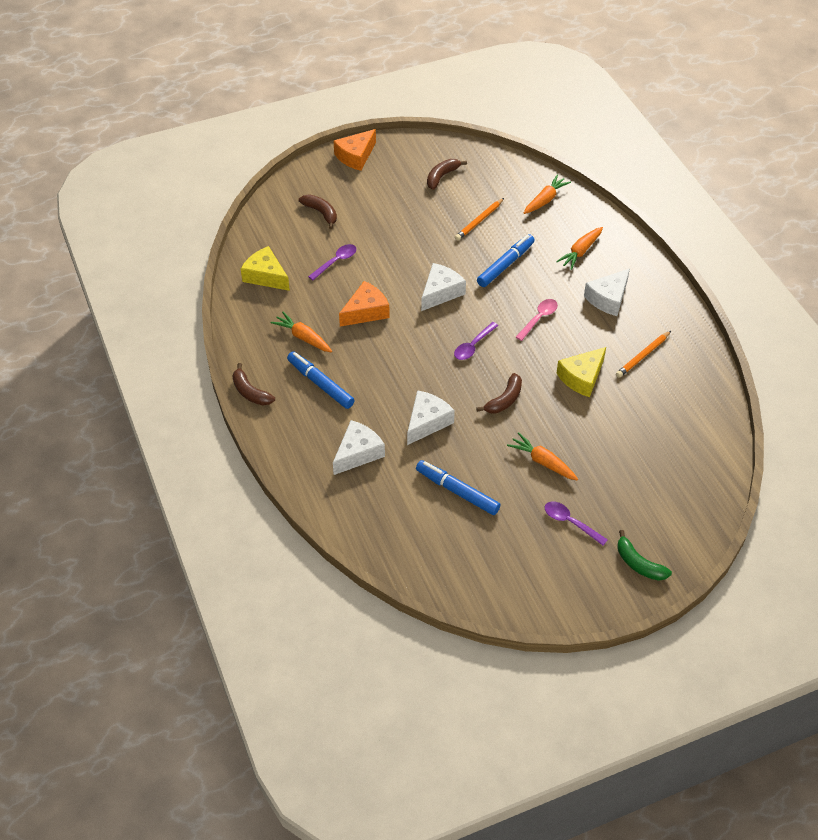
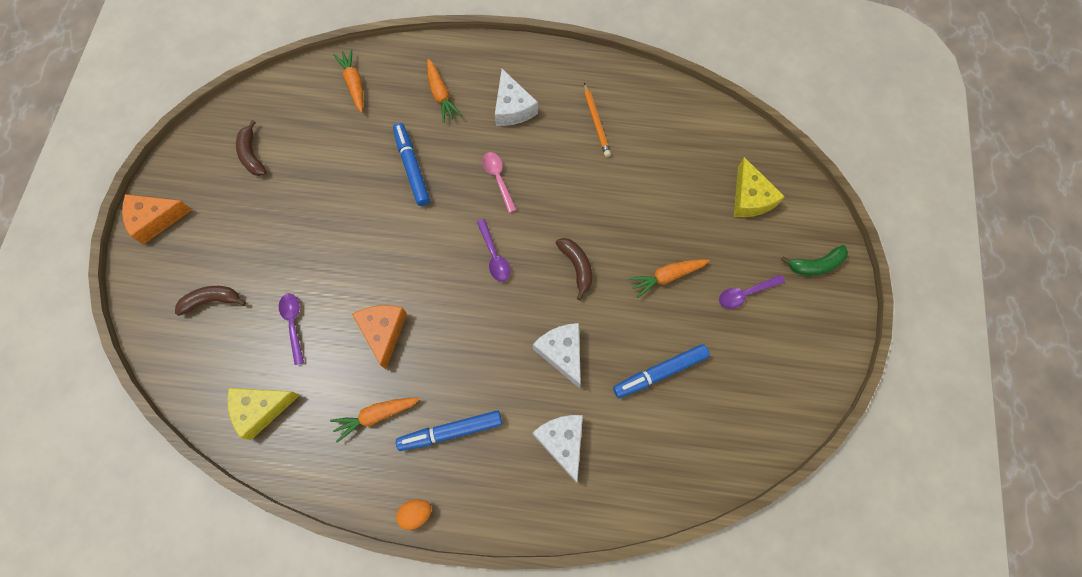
camera: 60 degrees left, 20 degrees up
(250, 392) = (416, 513): brown banana -> orange egg
(356, 156) = (155, 219): orange cheese -> orange cheese turned 90 degrees clockwise
(441, 292) = (407, 246): white cheese -> none
(479, 221) = (338, 157): orange pencil -> none
(582, 377) = (590, 185): yellow cheese -> yellow cheese (750, 198)

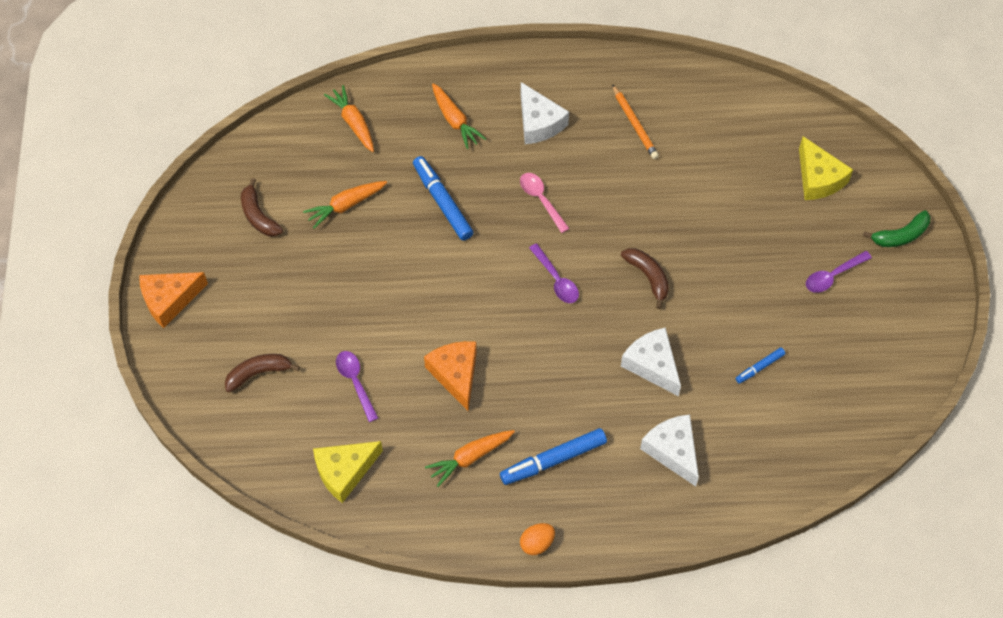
camera: 10 degrees left, 10 degrees down
(660, 372) = (759, 367): blue marker -> blue marker, size x0.54
(666, 277) = (746, 272): orange carrot -> orange carrot (345, 206)

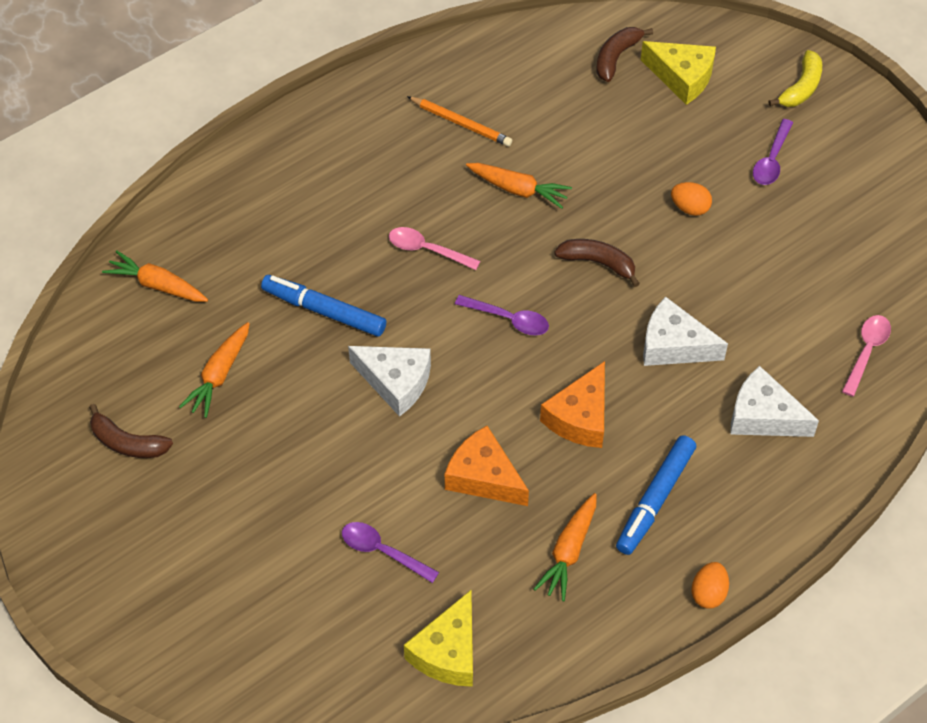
camera: 35 degrees left, 5 degrees down
(169, 300) = (95, 594): orange cheese -> orange cheese (580, 417)
(258, 373) = (265, 609): brown banana -> brown banana (616, 57)
(455, 121) = (269, 222): orange carrot -> orange carrot (519, 190)
(538, 123) = (360, 175): white cheese -> white cheese (396, 382)
(744, 276) = (690, 208): none -> orange egg
(759, 367) = (777, 285): blue marker -> none
(783, 452) = (866, 352): none -> pink spoon
(900, 235) = (801, 88): green banana -> yellow banana

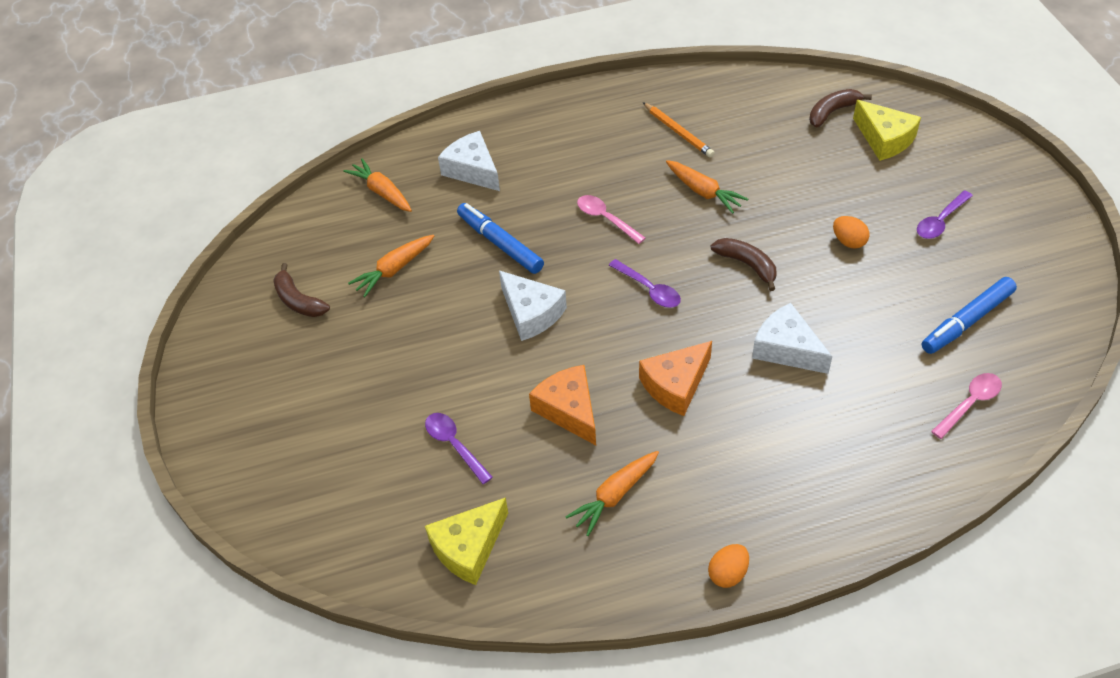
camera: 25 degrees right, 5 degrees down
(655, 499) = (713, 474): blue marker -> blue marker (967, 321)
(763, 416) = (846, 432): white cheese -> white cheese (472, 170)
(801, 88) = (991, 170): yellow banana -> none

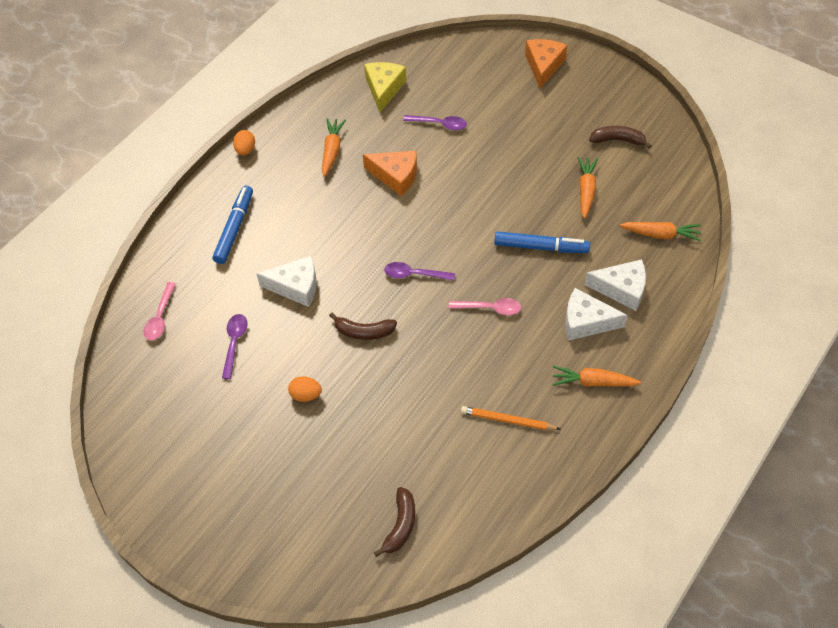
camera: 140 degrees right, 5 degrees up
(531, 313) = (472, 215): white cheese -> white cheese (586, 322)
(675, 385) = (347, 225): orange cheese -> orange cheese (543, 66)
(704, 192) = (441, 374): orange carrot -> orange carrot (592, 382)
(884, 139) = (338, 520): yellow cheese -> none
(940, 221) = (248, 457): purple spoon -> purple spoon (234, 343)
(967, 321) = (188, 377): blue marker -> blue marker (234, 228)

